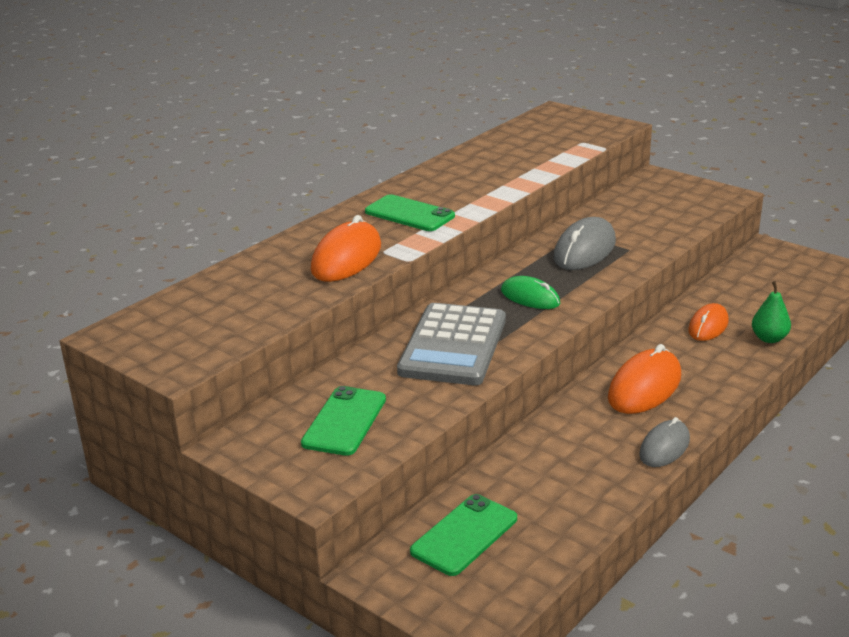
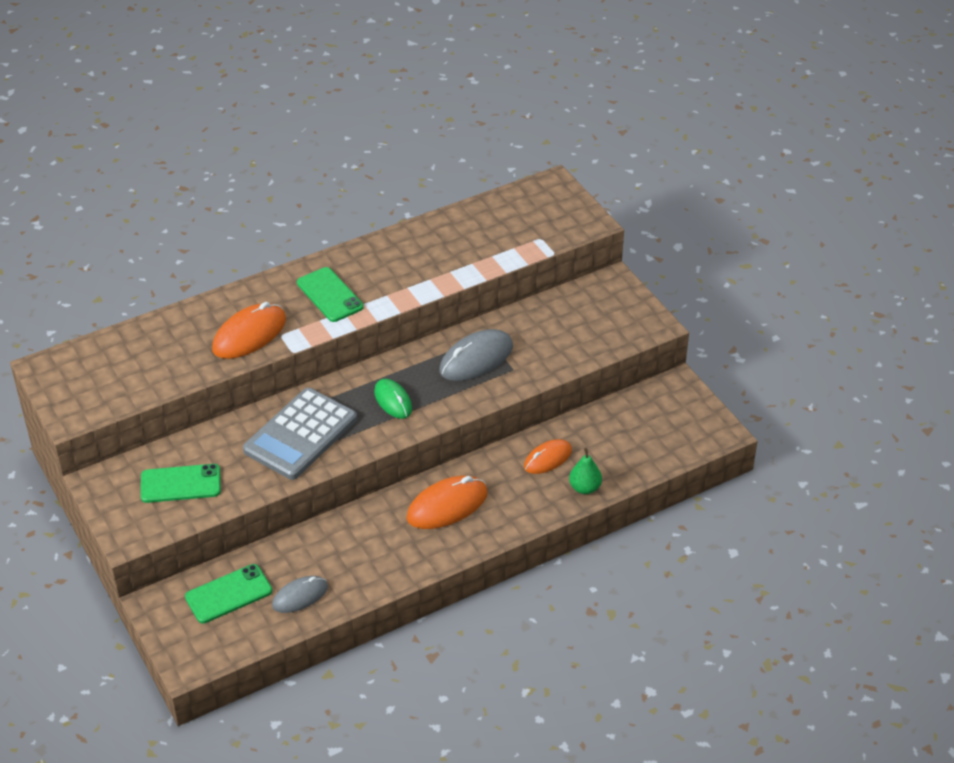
camera: 20 degrees right, 15 degrees up
(344, 421) = (180, 484): green phone -> green phone turned 45 degrees clockwise
(664, 447) = (417, 567): grey mouse -> grey mouse (300, 596)

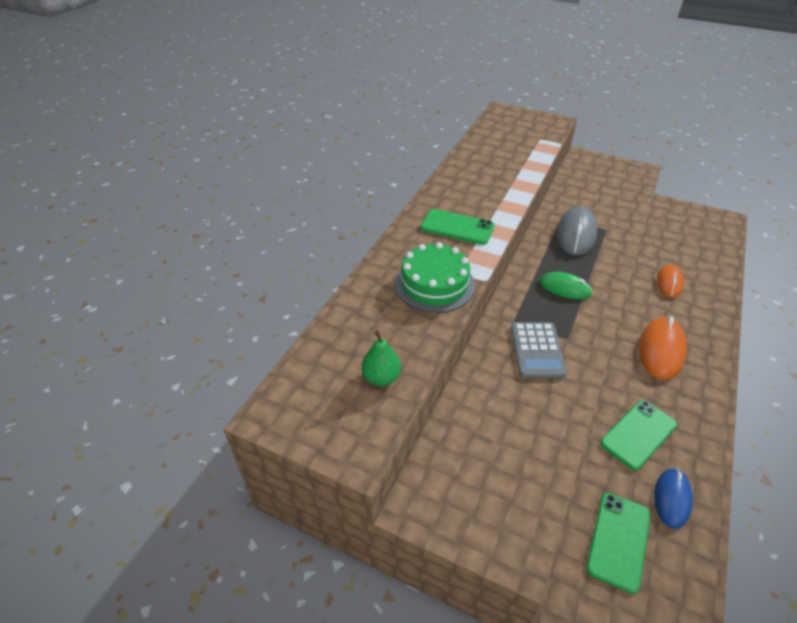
camera: 35 degrees left, 0 degrees up
(180, 484) = (497, 456): green phone -> green phone (638, 434)
(249, 335) = (434, 284): orange mouse -> green cake
(300, 435) = (537, 350): grey calculator -> grey calculator, size x0.66
(300, 596) = (672, 499): grey mouse -> blue mouse
(585, 488) = (715, 289): green pear -> green pear (381, 377)

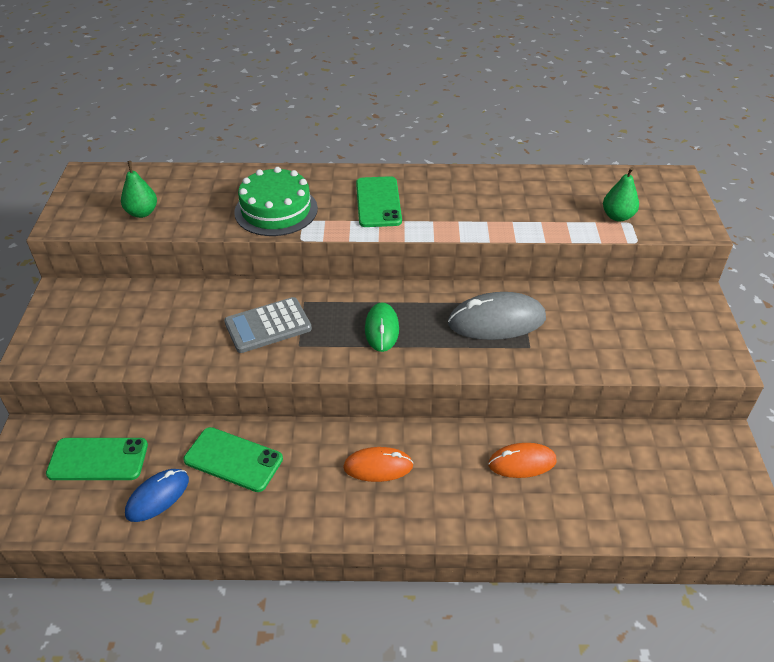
camera: 65 degrees right, 0 degrees up
(532, 141) = (617, 216): none -> green pear
(661, 350) = (378, 467): orange mouse -> orange mouse, size x0.64
(672, 499) = (158, 497): blue mouse -> blue mouse turned 45 degrees counterclockwise

